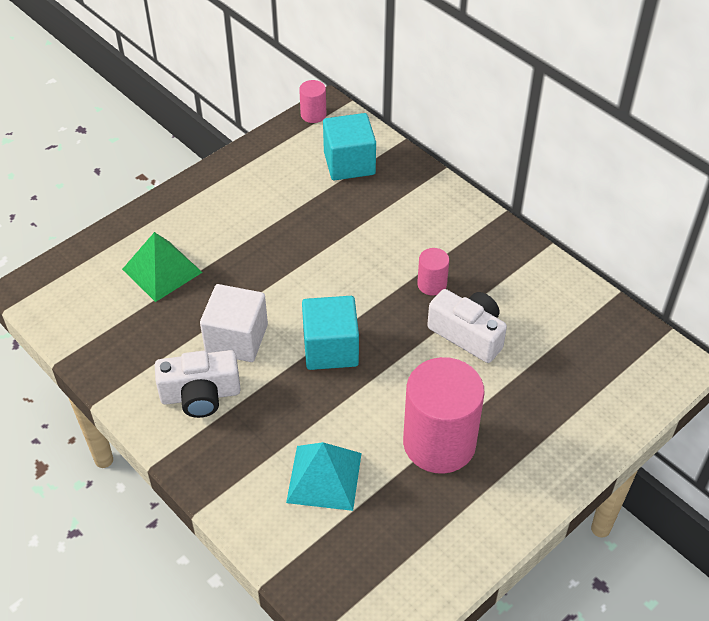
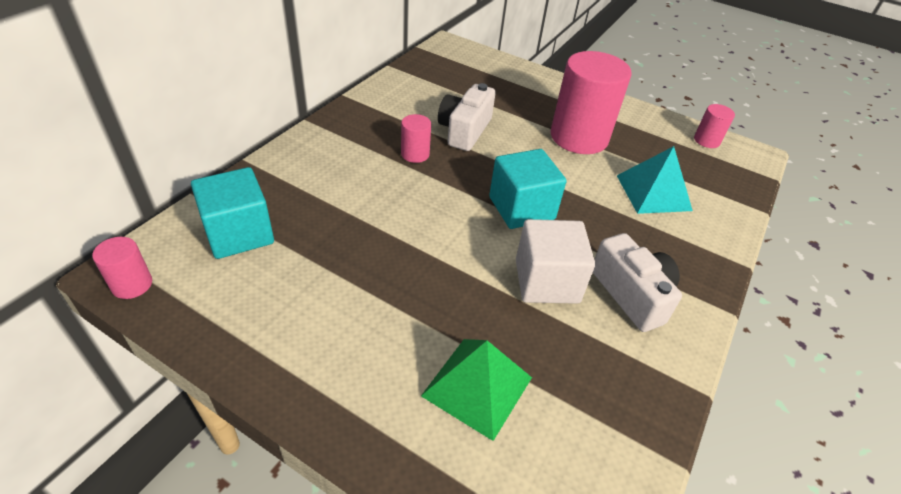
camera: 110 degrees left, 5 degrees down
(409, 596) = (706, 140): none -> pink cylinder

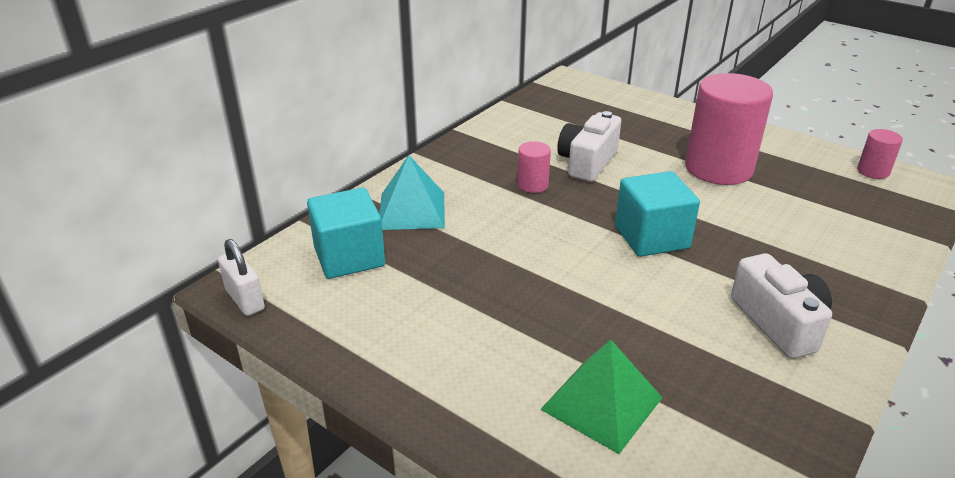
camera: 10 degrees right, 10 degrees down
(132, 284) = (245, 300): pink cylinder -> white padlock
(546, 281) = (680, 307): white cube -> none
(653, 192) = (806, 223): turquoise pyramid -> turquoise pyramid (412, 210)

